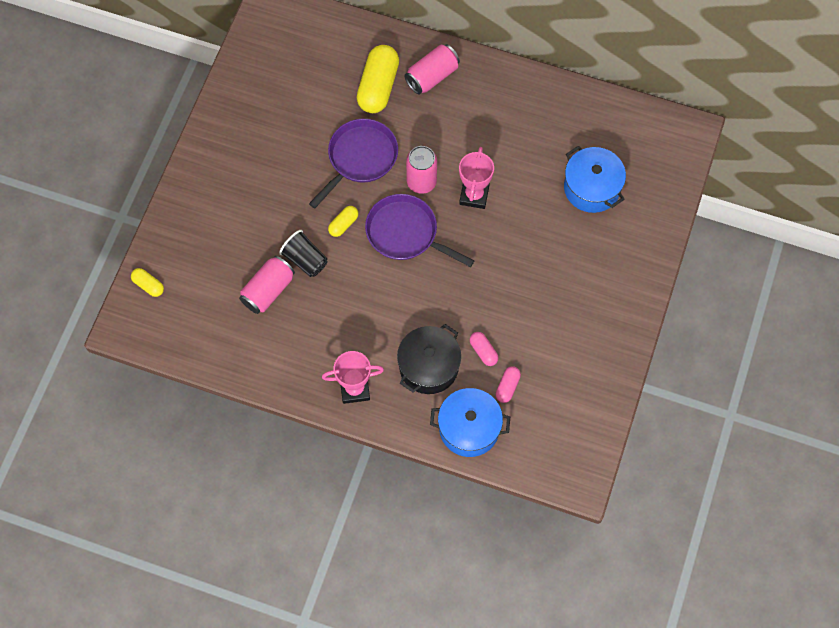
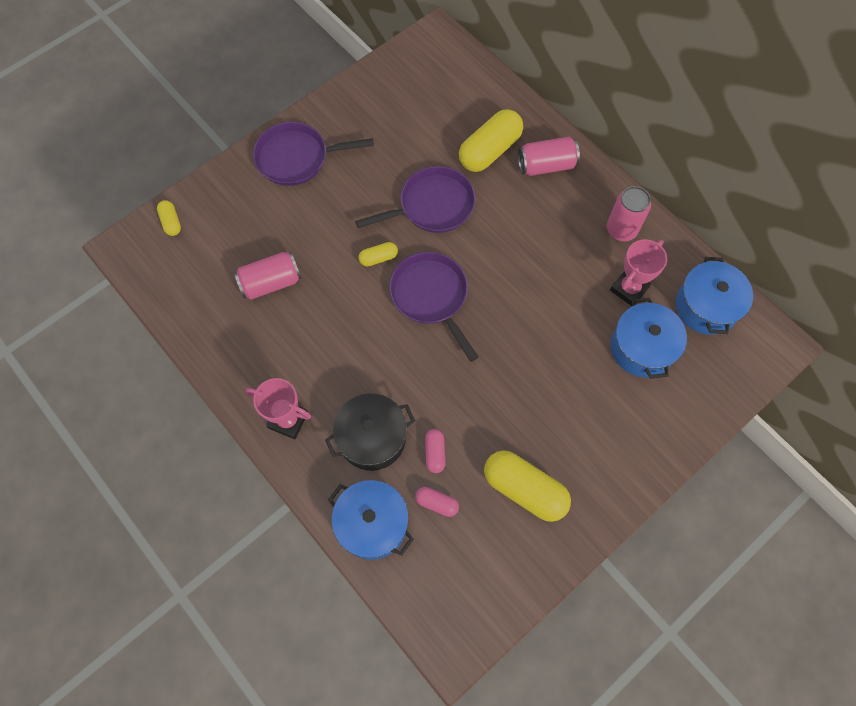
camera: 30 degrees right, 0 degrees up
(219, 175) = (297, 158): none -> purple pan
(305, 260) = (322, 272): black cup -> none
(421, 182) = (476, 256): pink can -> pink can (621, 229)
(474, 195) = (519, 295): pink trophy -> pink trophy (629, 289)
(507, 387) = (437, 503): pink capsule -> pink capsule turned 60 degrees clockwise
(565, 341) = (524, 489): none -> yellow capsule
(622, 129) = (706, 306): none -> blue pot

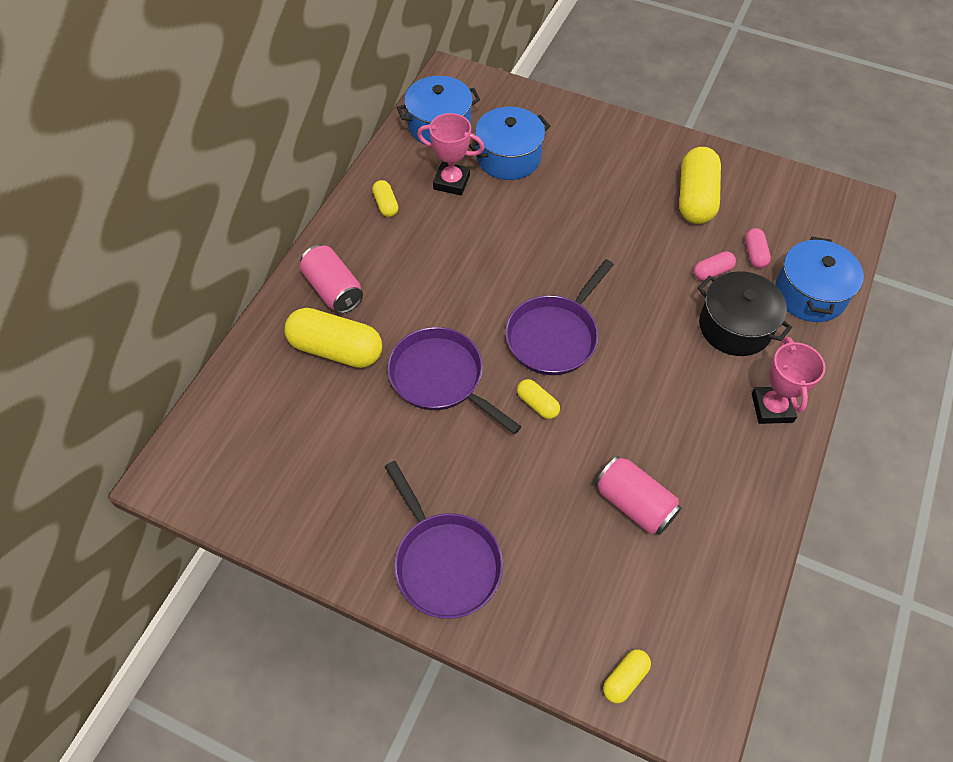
camera: 115 degrees left, 10 degrees down
(621, 229) = (386, 205): pink can -> yellow capsule

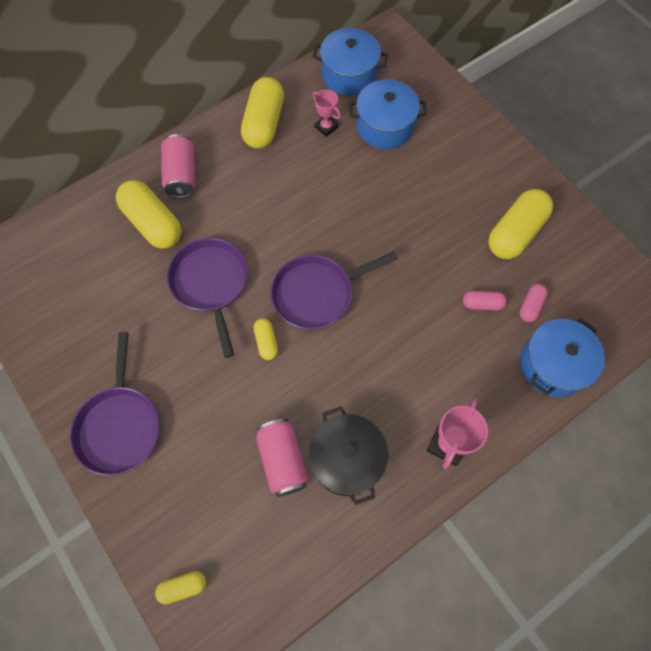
camera: 30 degrees right, 10 degrees up
(386, 205) = (264, 124): yellow capsule -> yellow capsule, size x2.05
(451, 182) = (326, 127): pink trophy -> pink trophy, size x0.65
(735, 326) = (467, 360): black pot -> black pot (347, 459)

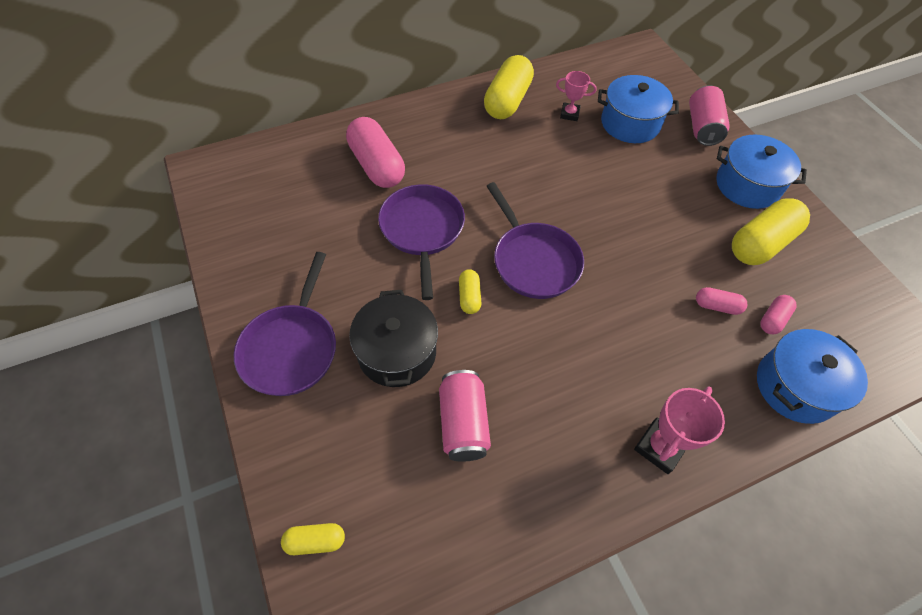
camera: 10 degrees right, 10 degrees down
(153, 223) = (377, 165): yellow capsule -> pink capsule
(181, 175) = (415, 129): pink can -> pink can (702, 127)
(317, 293) = (533, 261): purple pan -> purple pan turned 105 degrees counterclockwise
(326, 127) = (569, 114): pink trophy -> pink trophy turned 45 degrees counterclockwise
(347, 459) = (537, 438): black pot -> black pot (397, 352)
(349, 74) = (600, 75): blue pot -> blue pot (747, 185)

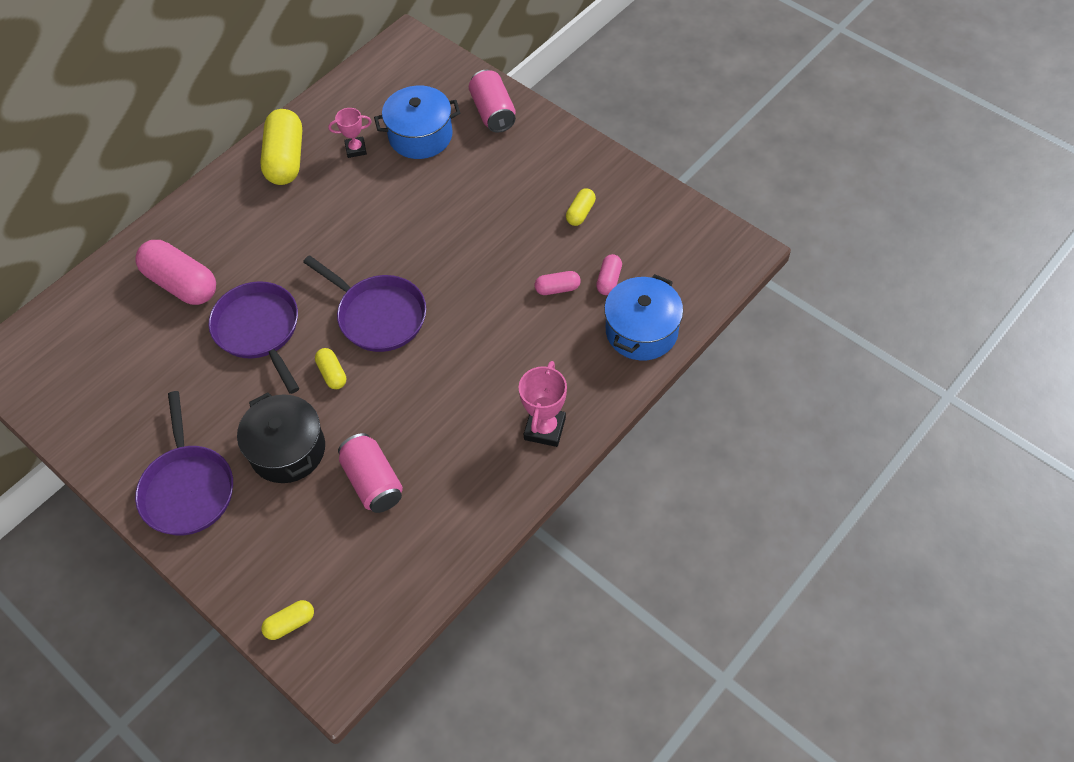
camera: 20 degrees left, 0 degrees up
(747, 185) = (553, 158): blue pot -> none
(761, 243) = (580, 213): yellow capsule -> yellow capsule, size x0.49

